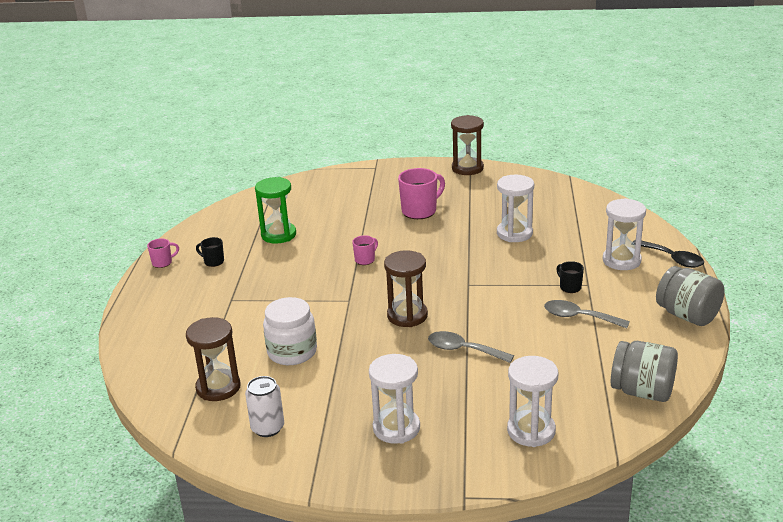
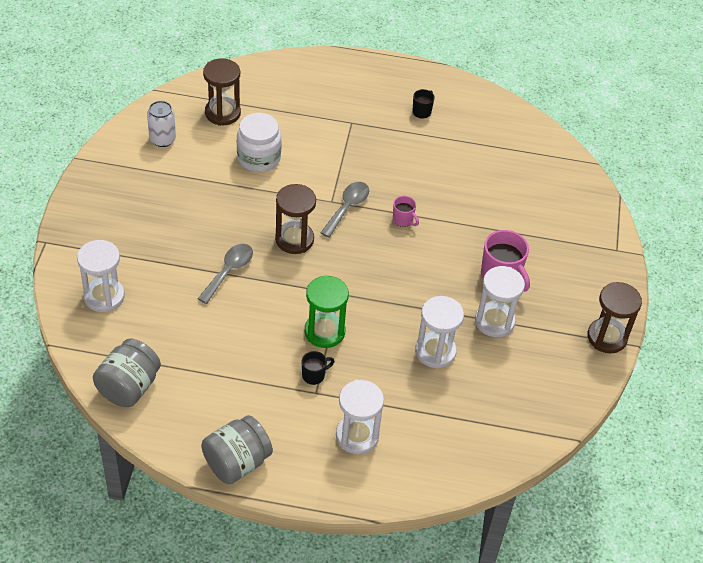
camera: 90 degrees right, 20 degrees up
(163, 262) = (427, 78): pink mug -> none
(278, 235) = (466, 159): green hourglass -> green hourglass (324, 332)
(396, 428) = (137, 213): white hourglass -> white hourglass (494, 321)
(578, 317) = (258, 369): grey spoon -> grey spoon (347, 207)
(672, 259) = (351, 486): black spoon -> none

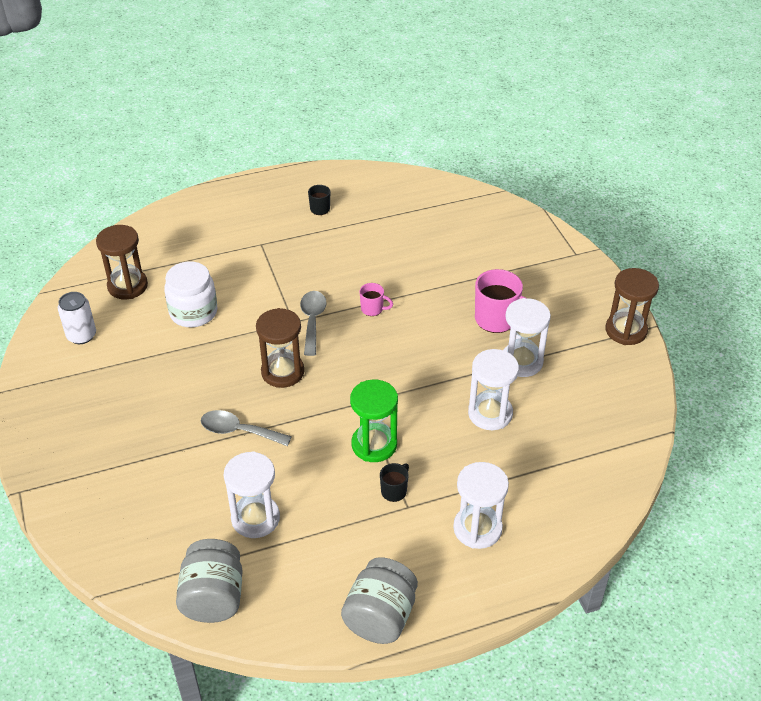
camera: 25 degrees left, 5 degrees down
(104, 296) = (123, 517): white hourglass -> white hourglass (255, 518)
(229, 271) = (238, 431): grey spoon -> grey spoon turned 75 degrees counterclockwise

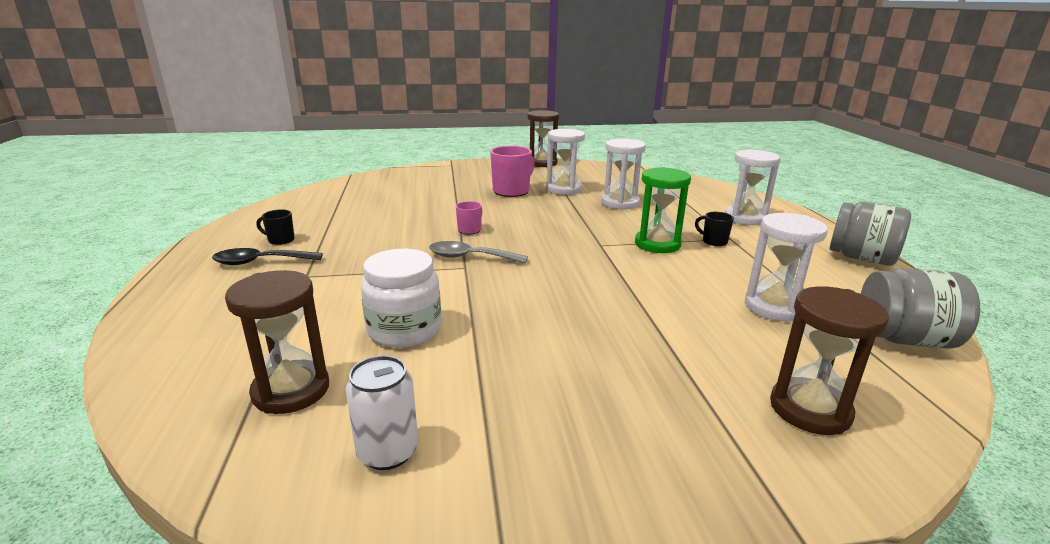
camera: 80 degrees left, 20 degrees down
(238, 431) = (640, 309): grey spoon -> none
(278, 214) = (260, 262): none -> black spoon
(282, 372) = (546, 278): brown hourglass -> brown hourglass (810, 409)

